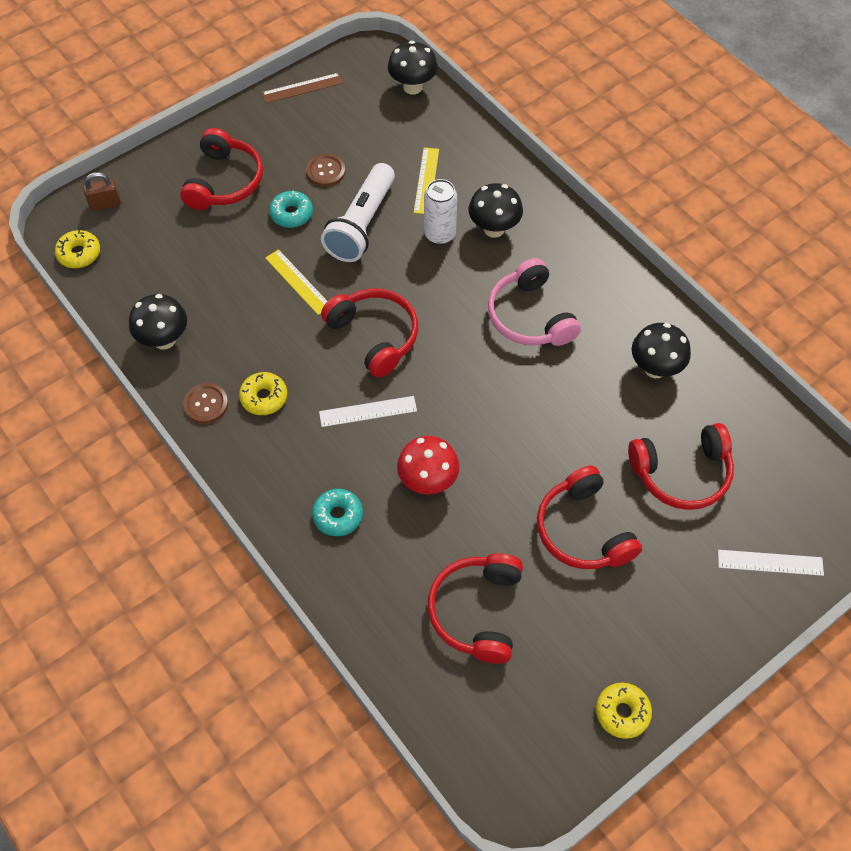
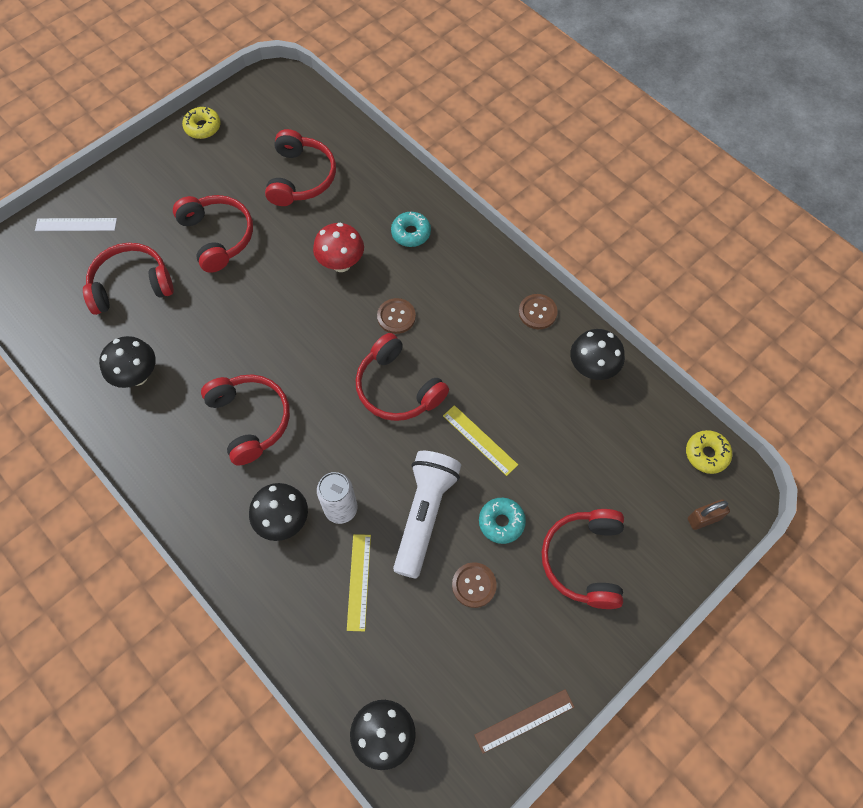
camera: 175 degrees right, 5 degrees up
(264, 397) = (488, 322): yellow donut -> none
(368, 411) = (396, 317): white ruler -> brown button
(530, 316) = (250, 420): pink headphones -> red headphones

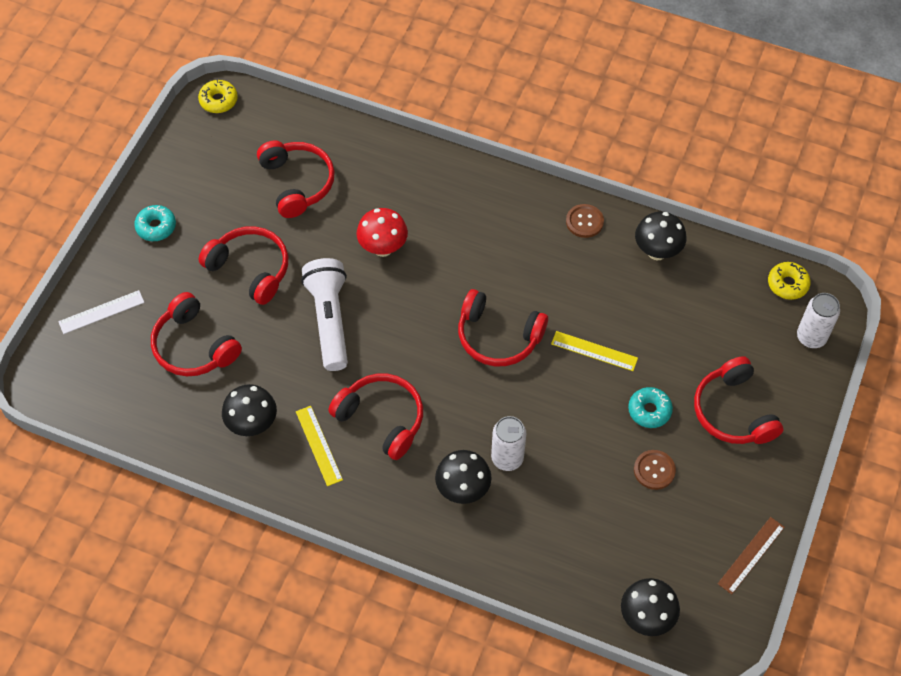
camera: 25 degrees left, 5 degrees down
(131, 285) = (194, 346): red headphones -> red headphones turned 90 degrees counterclockwise
(203, 127) = (170, 171): yellow donut -> yellow donut (218, 100)
(359, 581) = (557, 510): yellow ruler -> yellow ruler (319, 445)
(396, 317) = (461, 275): brown button -> none
(411, 233) = (431, 195): turquoise donut -> turquoise donut (156, 227)
(424, 515) = (581, 432): white flashlight -> white flashlight (329, 320)
(703, 519) = (811, 337): brown padlock -> white can

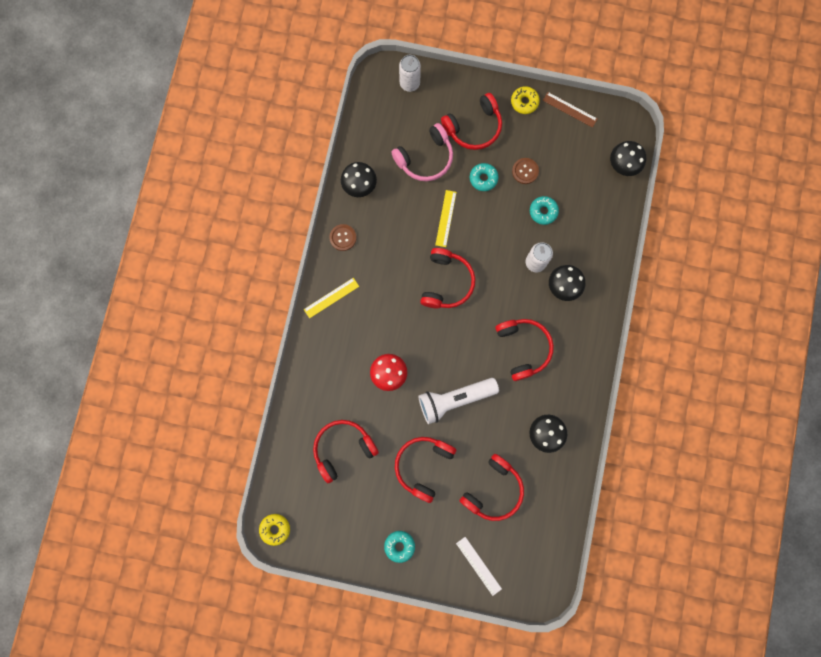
camera: 100 degrees left, 20 degrees up
(319, 445) = (551, 386): yellow ruler -> yellow ruler (331, 298)
(382, 419) = (523, 348): red headphones -> red headphones turned 135 degrees clockwise
(585, 484) = (543, 211): none -> turquoise donut
(690, 339) = (425, 158): none -> pink headphones
(787, 284) = (371, 100): yellow donut -> yellow donut (524, 102)

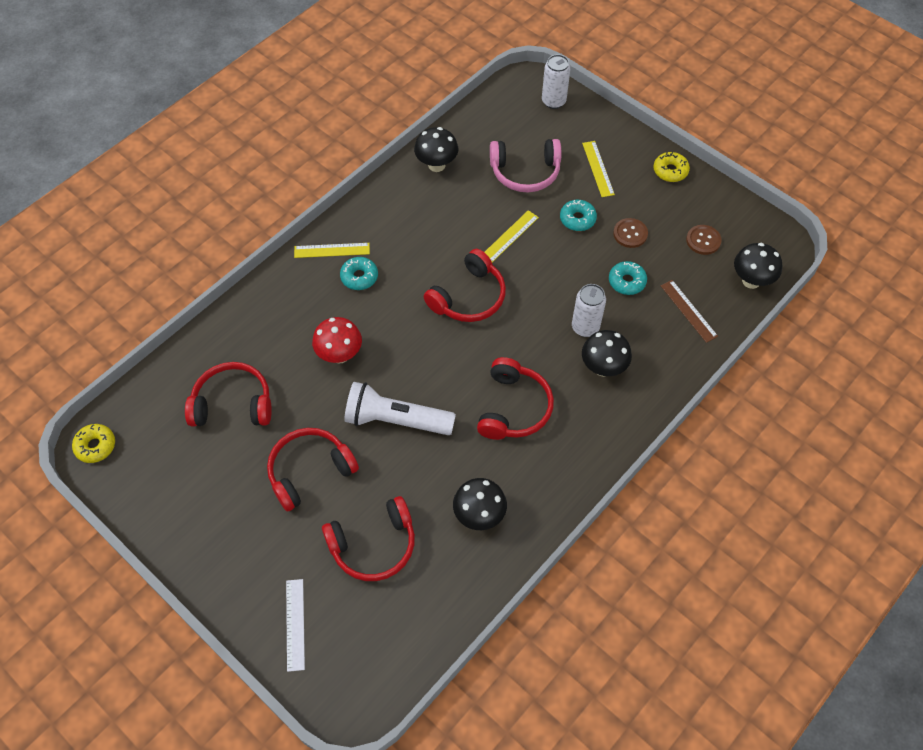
camera: 30 degrees right, 20 degrees down
(343, 238) = (385, 202): brown button -> brown button (703, 240)
(399, 546) = (218, 545): turquoise donut -> turquoise donut (359, 277)
(474, 127) = (598, 168): red headphones -> yellow ruler
(570, 109) = (719, 200): brown ruler -> brown ruler (688, 310)

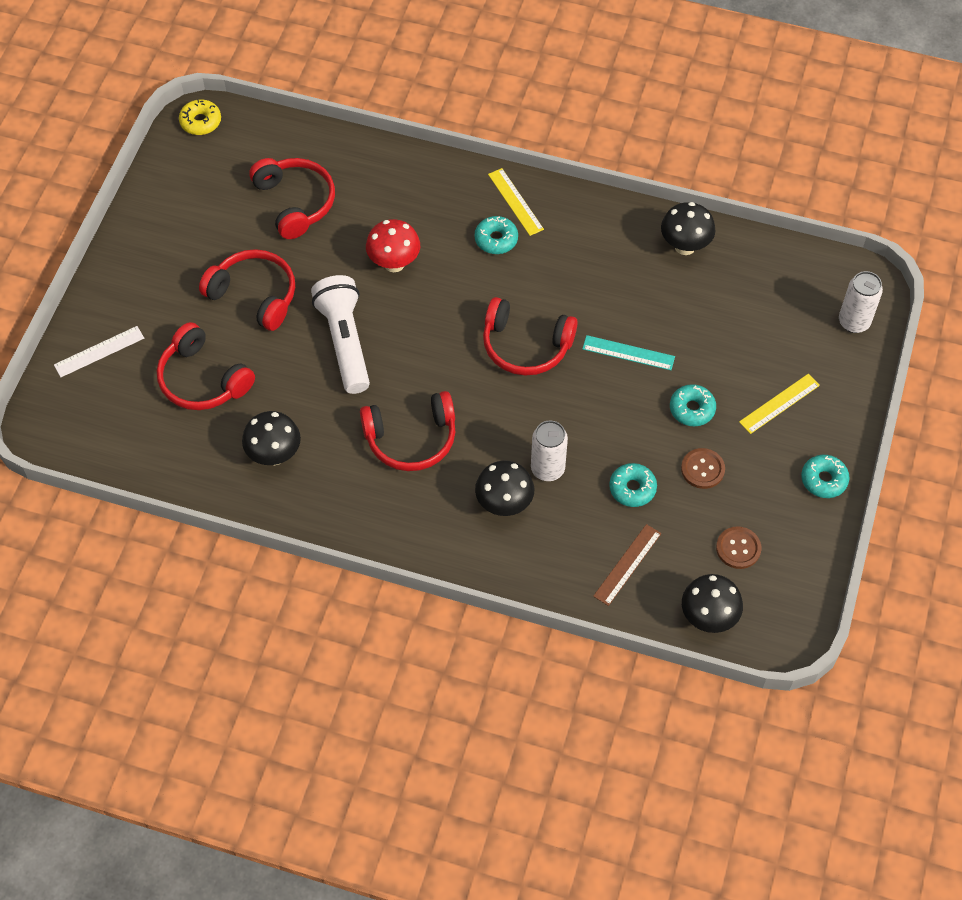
camera: 65 degrees right, 0 degrees up
(510, 236) = (628, 353): yellow ruler -> turquoise ruler
(525, 172) = (728, 333): pink headphones -> none
(670, 171) = (824, 480): yellow donut -> turquoise donut

